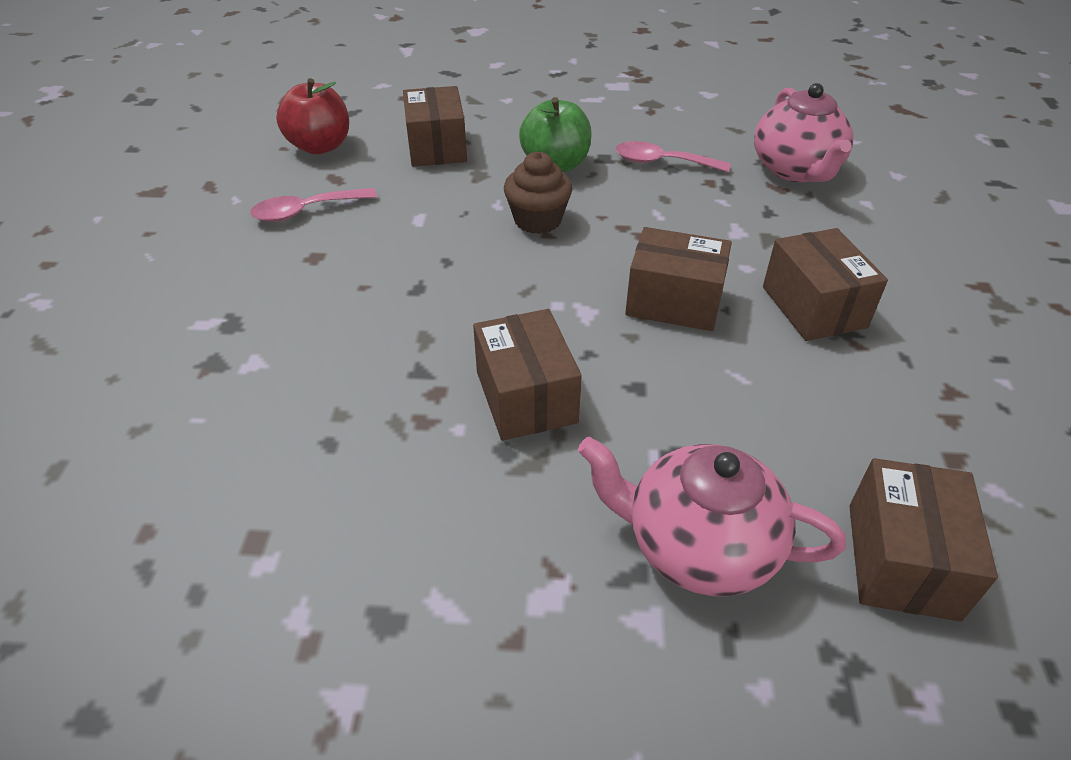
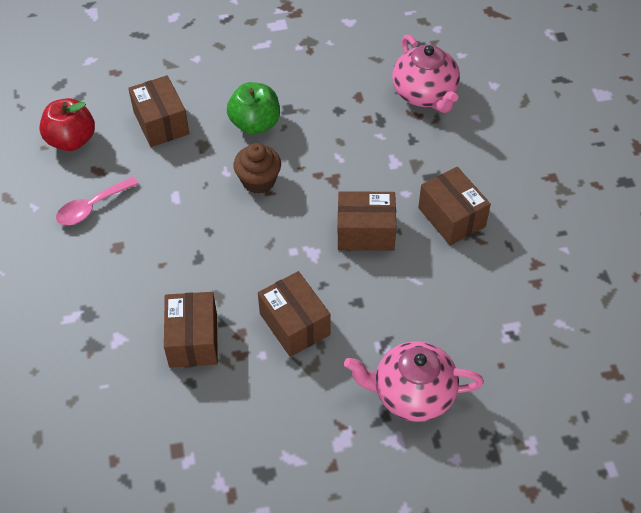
camera: 15 degrees left, 10 degrees up
(662, 162) = (330, 105): pink spoon -> none
(902, 560) = (514, 376): brown box -> brown box (193, 340)

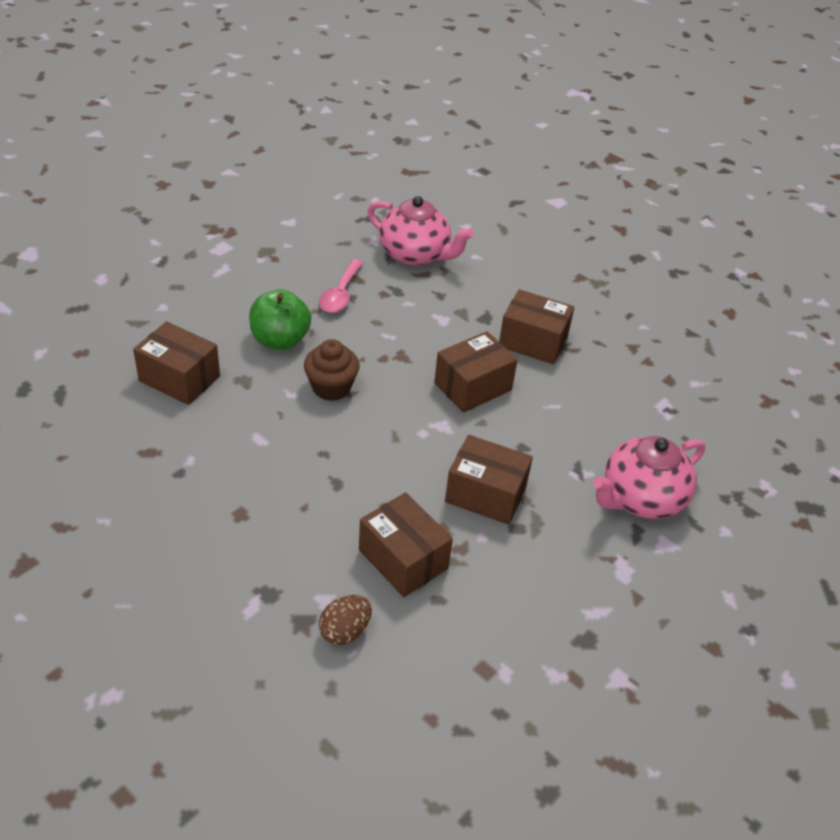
camera: 40 degrees left, 10 degrees down
(71, 140) = (90, 436): red apple -> none
(92, 207) = (175, 490): pink spoon -> pink spoon (340, 294)
(112, 368) = (345, 631): none -> brown egg

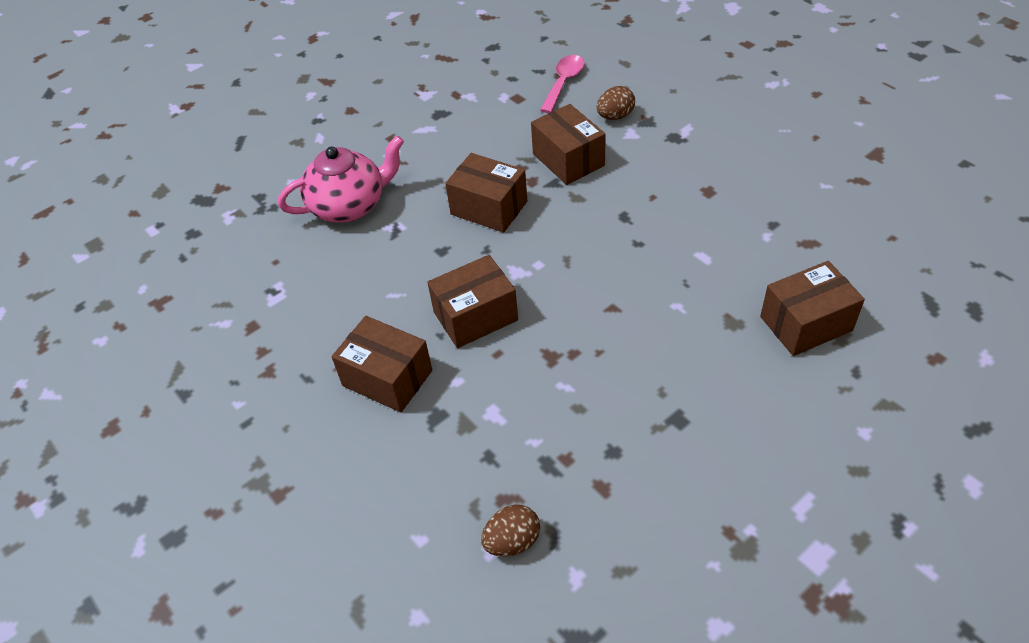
camera: 165 degrees left, 5 degrees up
(179, 378) = (806, 323): brown box -> brown box turned 60 degrees counterclockwise
(280, 340) = (699, 378): green apple -> none
(331, 387) = (633, 314): brown cupcake -> none
(340, 294) = (626, 456): pink spoon -> pink spoon (564, 83)
(415, 255) = (512, 541): pink teapot -> brown egg

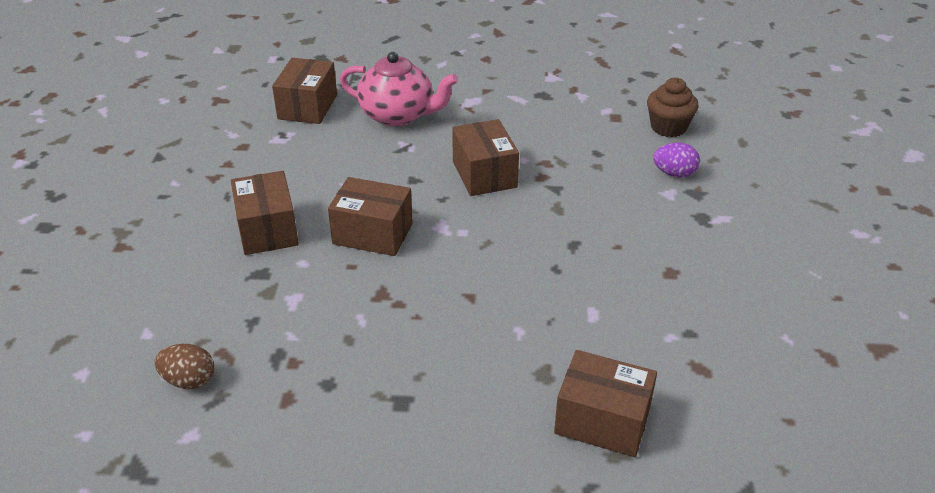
camera: 40 degrees right, 10 degrees down
(564, 83) = (668, 127): pink spoon -> brown cupcake
(568, 160) = (590, 180): brown box -> brown box (307, 107)
(615, 116) = (674, 174): brown egg -> purple egg

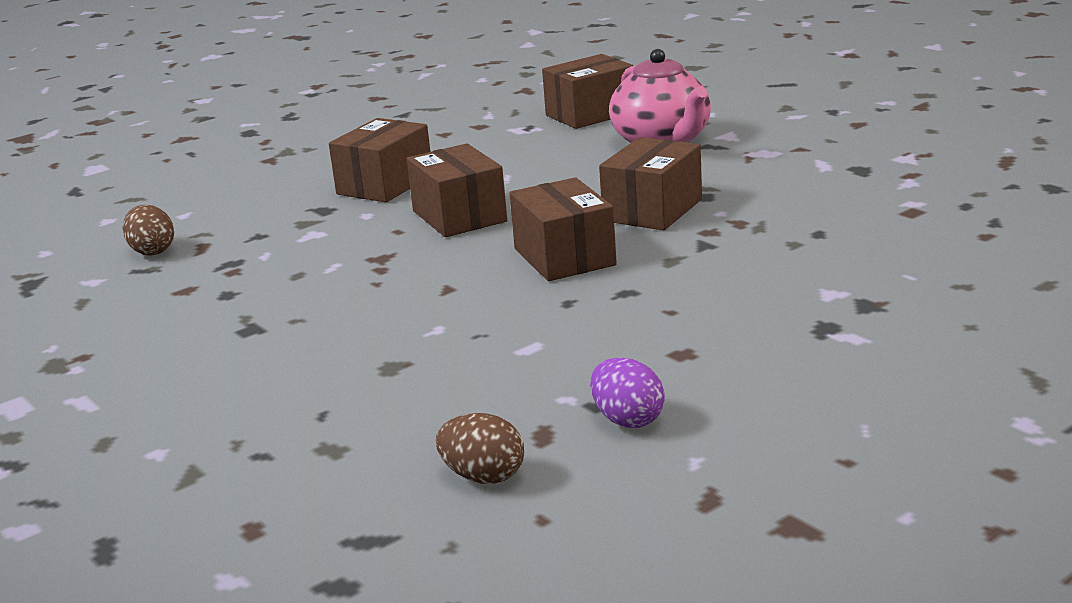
camera: 50 degrees right, 15 degrees down
(602, 421) = (368, 420): brown box -> brown box (564, 257)
(668, 127) = (964, 240): brown cupcake -> none
(674, 174) = (877, 280): purple egg -> purple egg (627, 420)
(722, 415) = (483, 477): none -> brown egg

